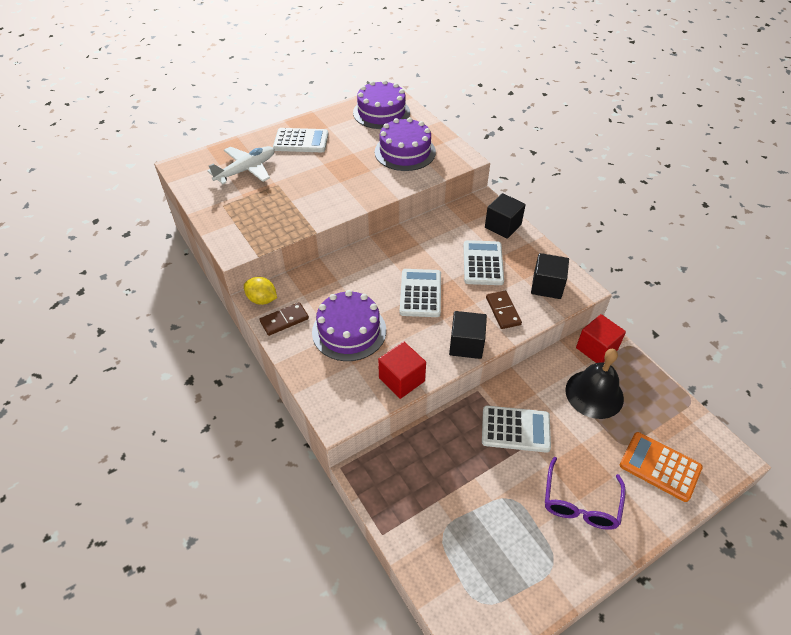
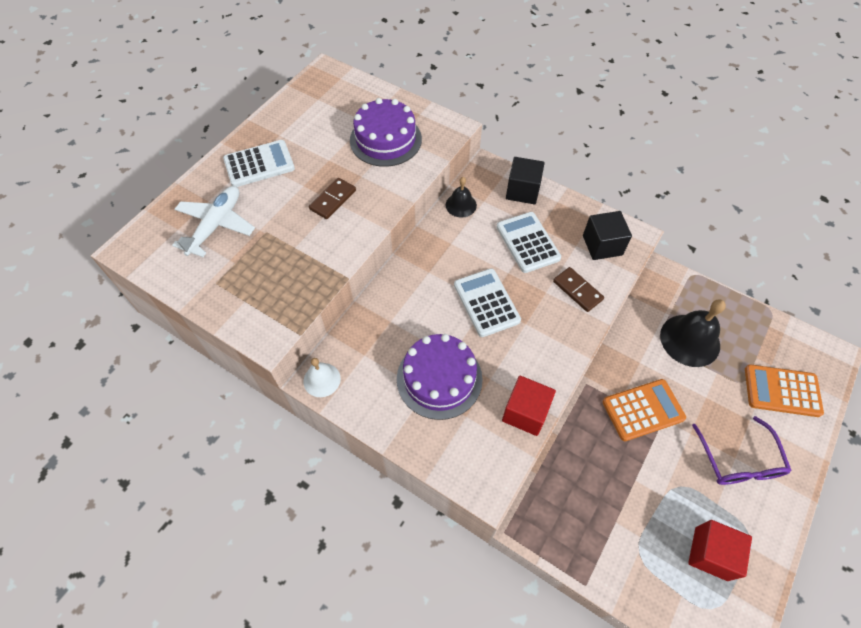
camera: 25 degrees left, 10 degrees up
(262, 299) = (322, 380): yellow lemon -> white bell
(284, 320) = (362, 395): brown domino -> brown domino (333, 200)
(381, 112) = (330, 97): purple cake -> none
(444, 220) = (461, 205): none -> black bell
(466, 344) = (564, 344): black cube -> none
(515, 429) = (643, 410): white calculator -> orange calculator
(596, 349) = (666, 290): red cube -> red cube (711, 553)

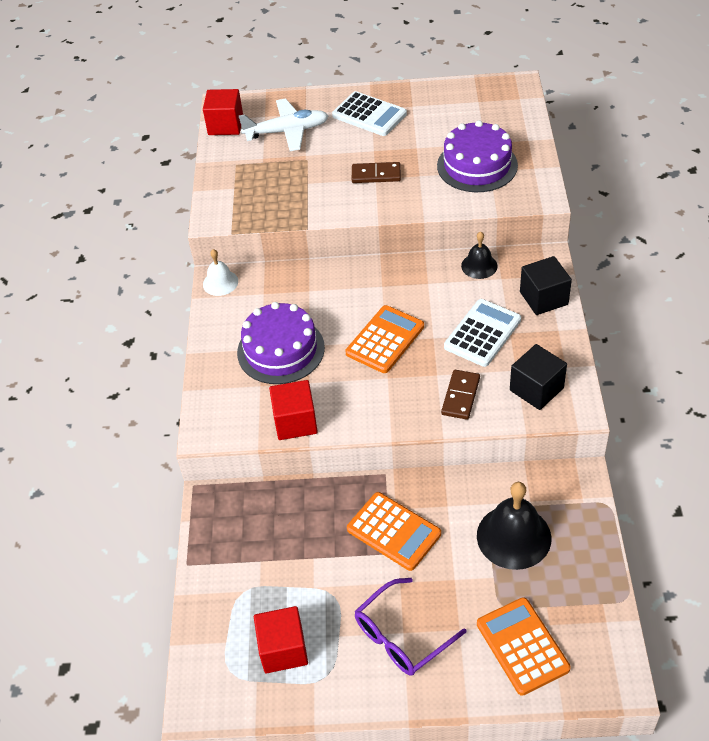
camera: 60 degrees right, 10 degrees down
(155, 262) = (225, 125): none -> red cube
(486, 303) = (385, 340): white calculator -> orange calculator

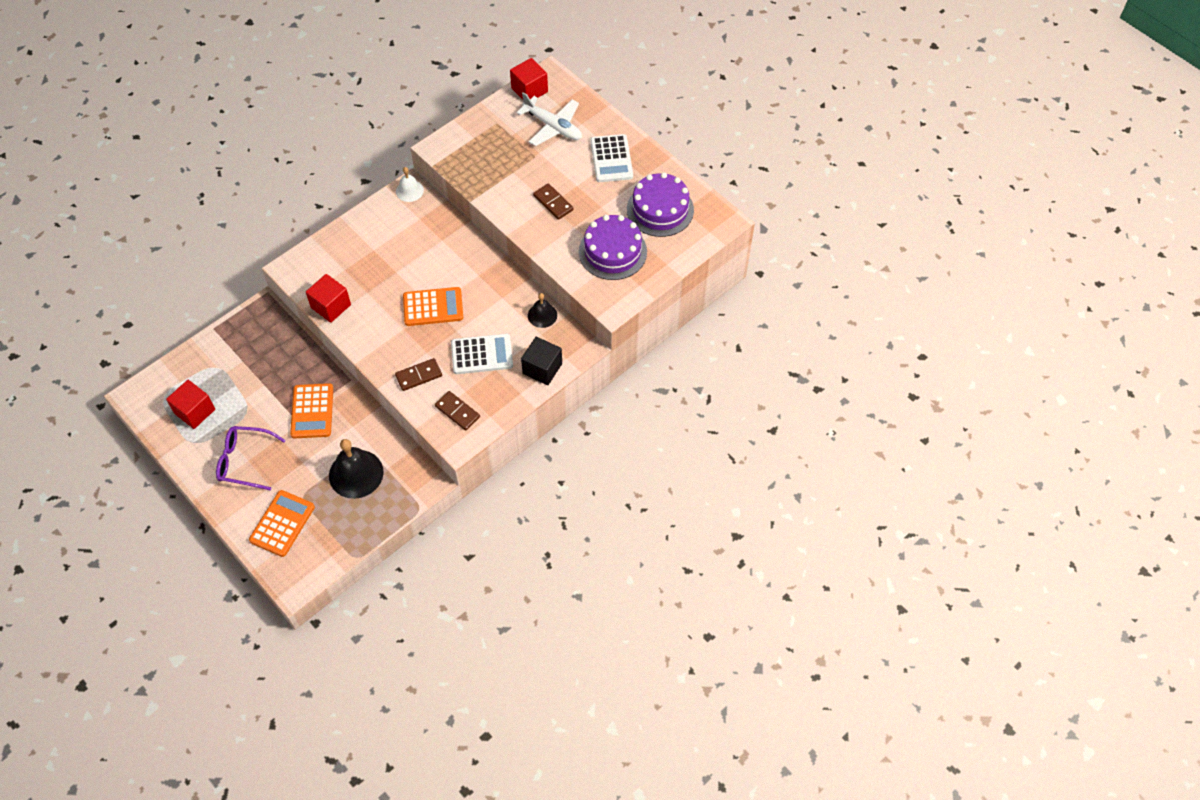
camera: 45 degrees right, 10 degrees up
(281, 350) = (380, 260): purple cake -> purple cake (660, 209)
(536, 389) = (457, 412): black cube -> brown domino

